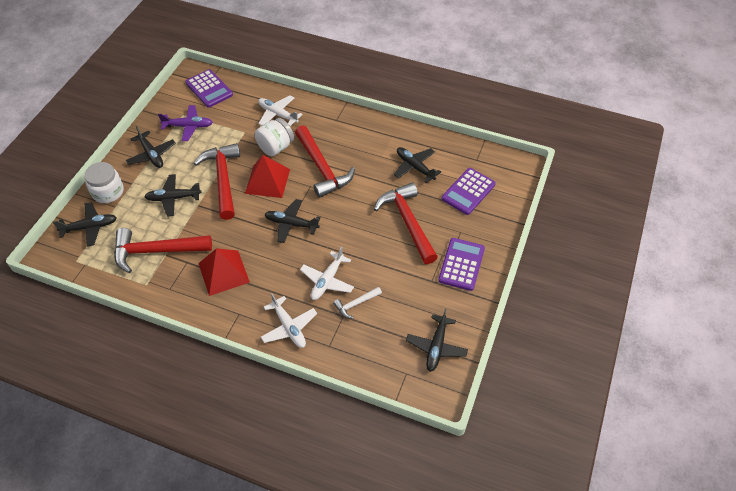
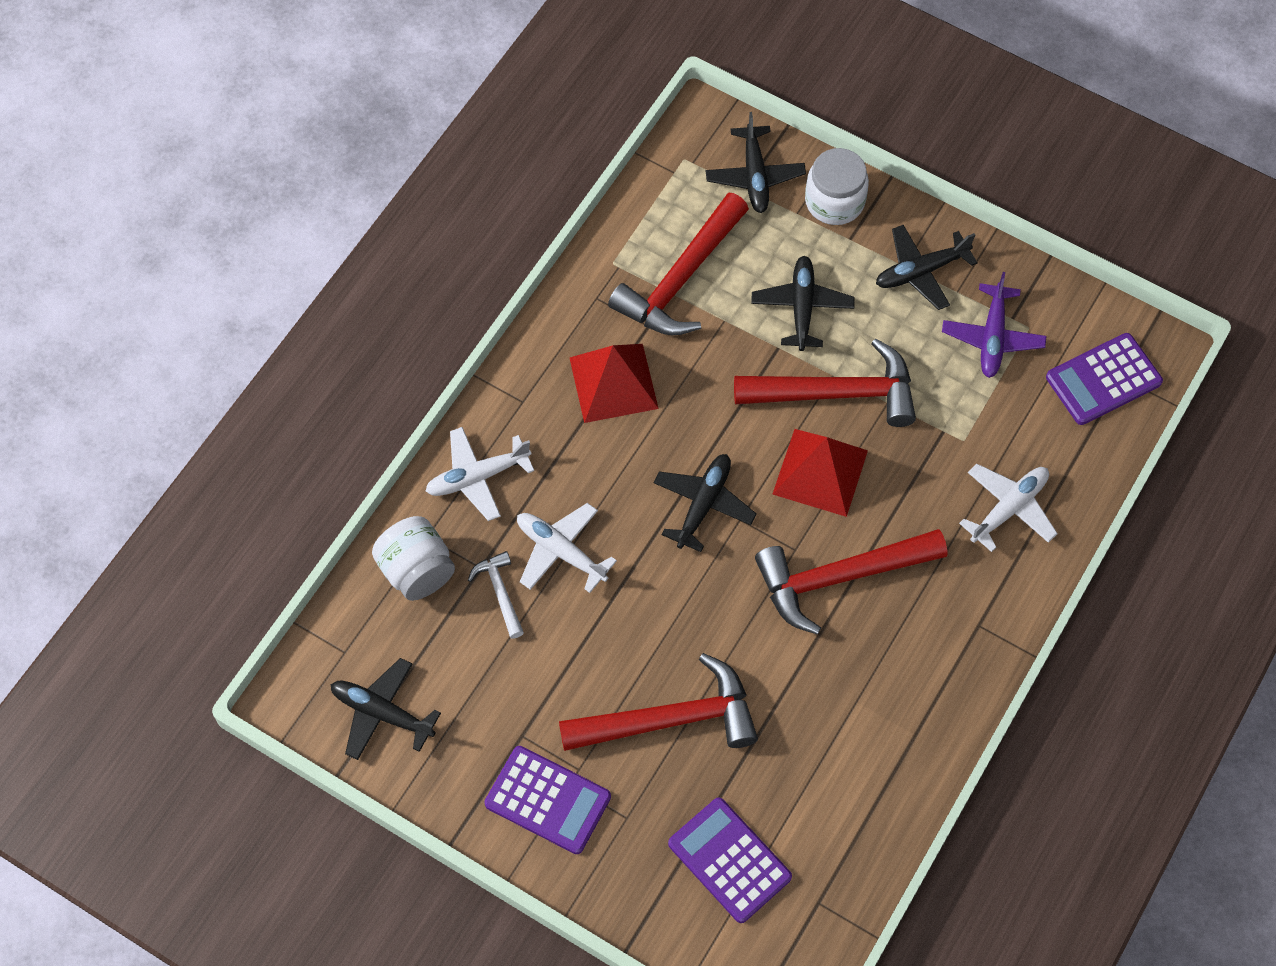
camera: 100 degrees right, 10 degrees up
(156, 251) = (681, 279): red hammer -> red hammer turned 150 degrees counterclockwise
(276, 147) = (911, 496): white jar -> white jar (417, 571)
(415, 167) = (815, 764): black plane -> none

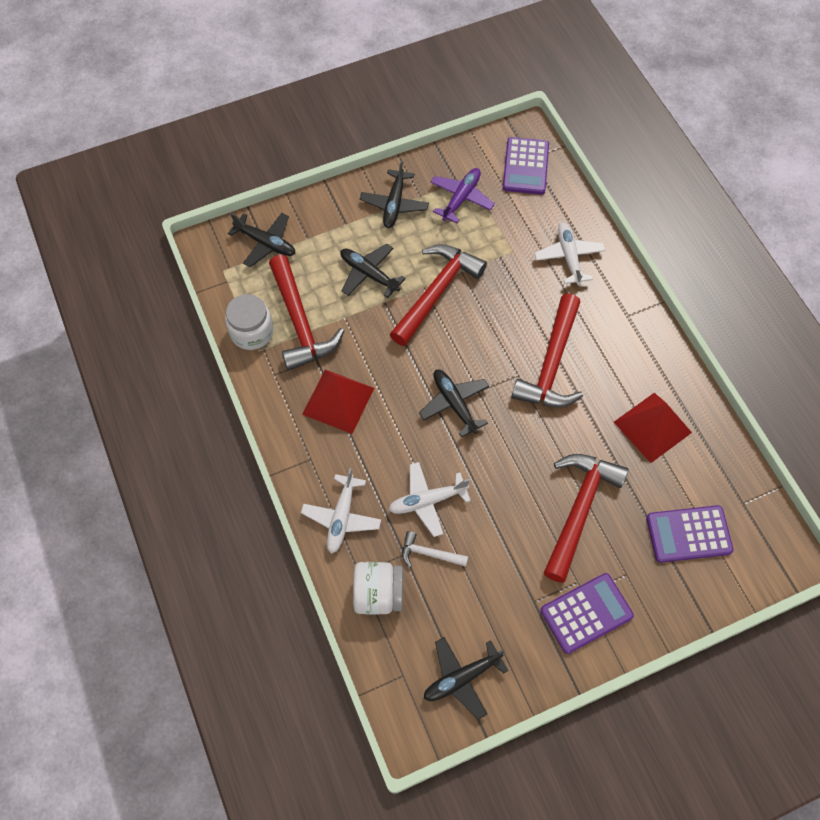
camera: 55 degrees left, 0 degrees up
(820, 472) = (479, 331): red pyramid -> red pyramid (652, 427)
(834, 201) = (316, 216): white jar -> white jar (252, 332)
(992, 337) = (461, 198): purple plane -> purple plane turned 105 degrees counterclockwise

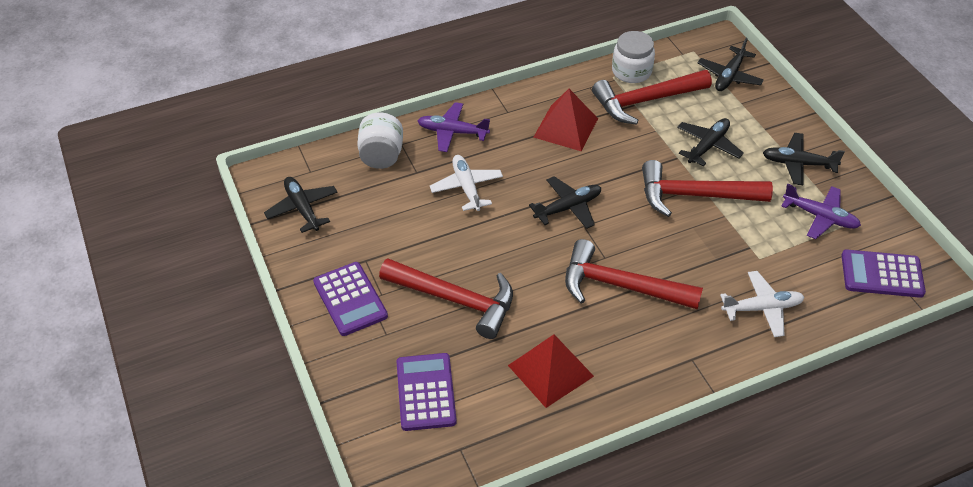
camera: 90 degrees right, 15 degrees down
(341, 517) = (452, 132): white plane -> purple plane
(429, 554) = (416, 188): white hammer -> none
(436, 292) = (695, 195): red hammer -> red hammer turned 150 degrees clockwise

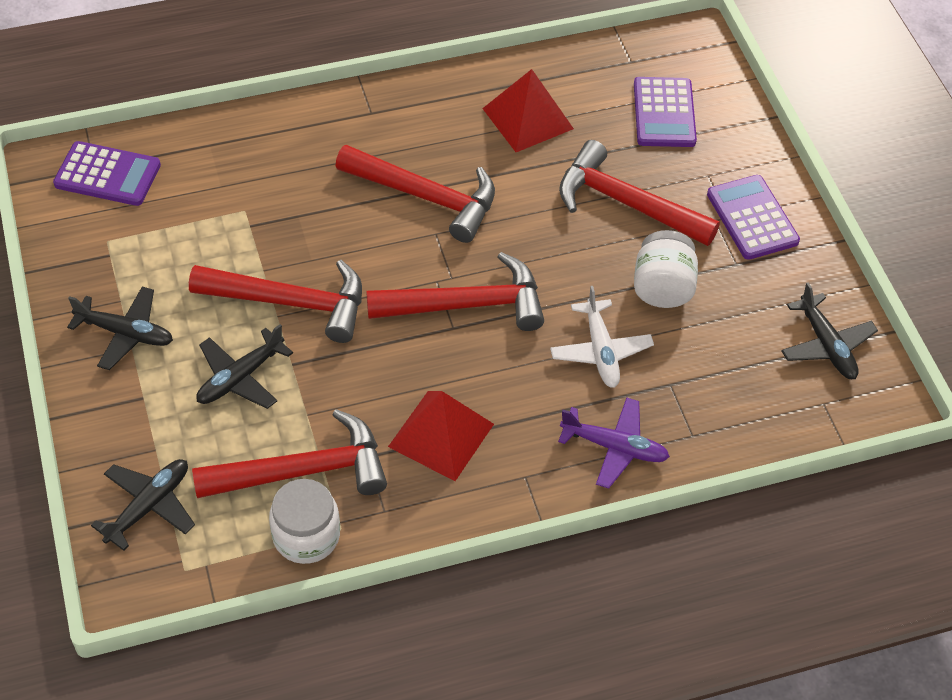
camera: 175 degrees left, 5 degrees up
(381, 156) = (721, 417): white jar -> white jar (662, 288)
(568, 207) = (466, 305): black plane -> red hammer
(762, 308) = (269, 154): white plane -> none
(820, 217) = (139, 253): purple plane -> none

